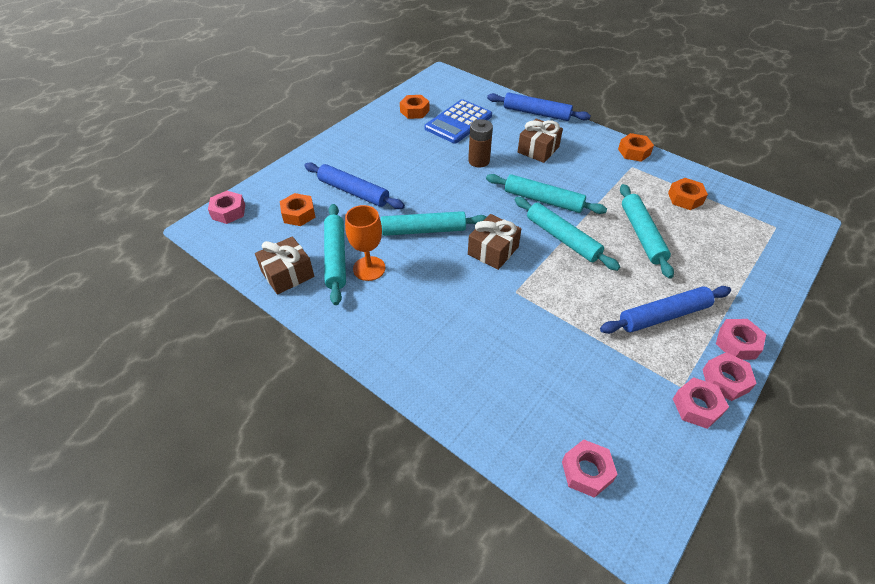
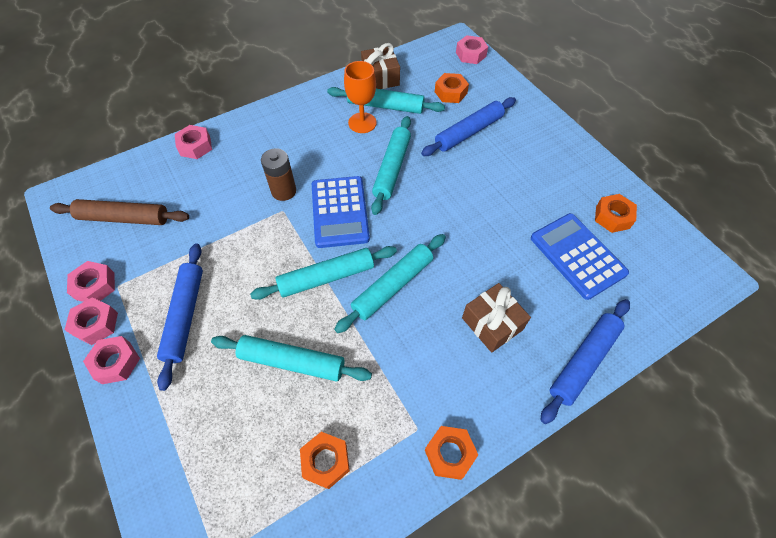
camera: 110 degrees right, 10 degrees up
(479, 161) = (487, 249): brown battery -> brown battery (284, 191)
(493, 250) = (339, 212): brown gift -> blue calculator
(587, 471) = (112, 190): pink nut -> pink nut (195, 146)
(611, 431) = (124, 218): none -> brown rolling pin

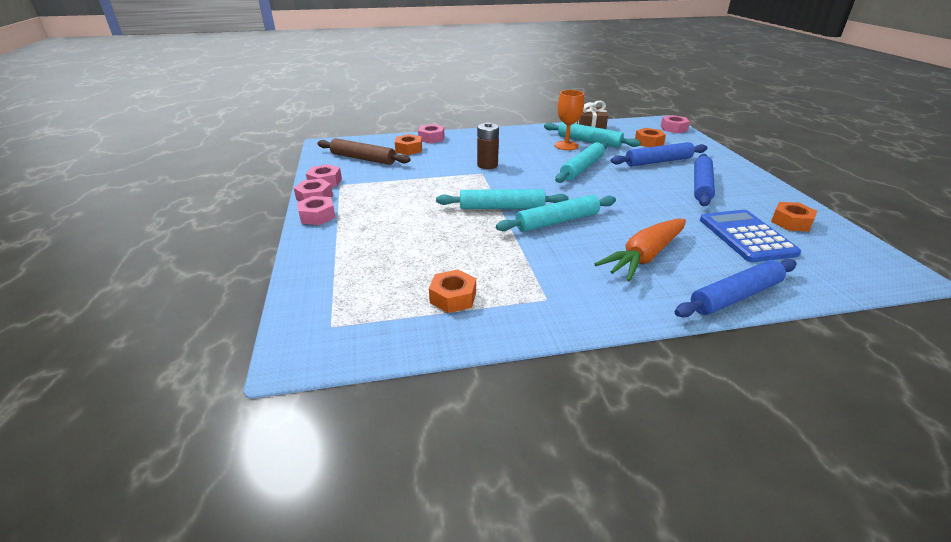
camera: 20 degrees right, 25 degrees down
(185, 316) = (380, 205): blue rolling pin -> blue rolling pin (701, 186)
(292, 361) = (451, 241): turquoise rolling pin -> none
(339, 212) = (528, 180): blue calculator -> none
(450, 454) = (572, 320): orange nut -> orange nut (409, 149)
(492, 323) = (644, 257): brown gift -> orange carrot

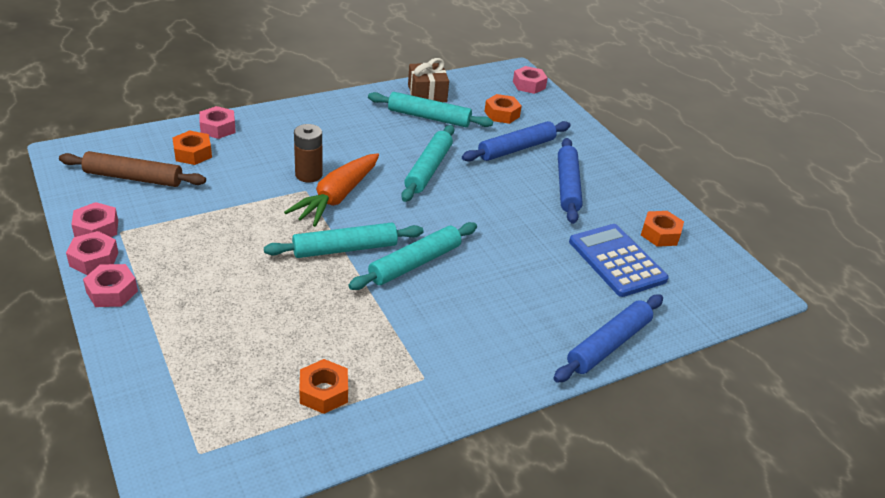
camera: 20 degrees left, 5 degrees up
(566, 145) = (401, 128): orange goblet -> none
(644, 257) = (516, 304): orange carrot -> orange carrot (337, 197)

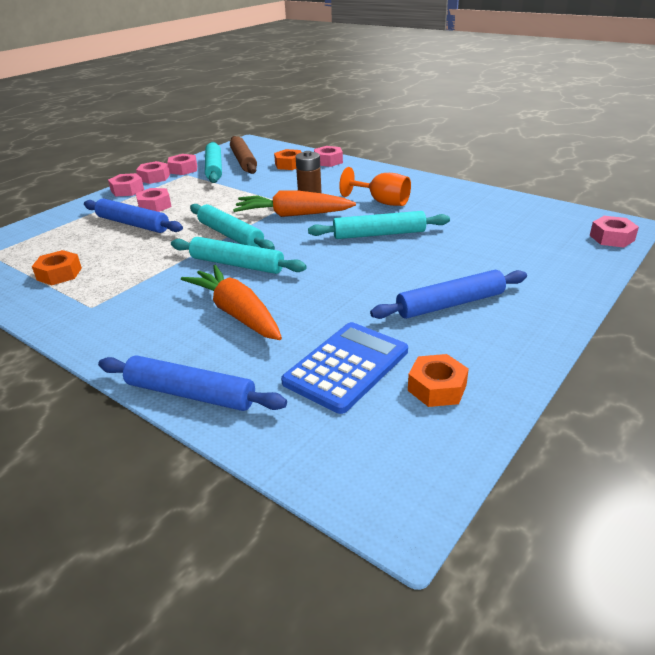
camera: 70 degrees right, 5 degrees down
(199, 280) = (154, 206): none -> pink nut
(363, 141) = (382, 202): none -> orange goblet
(427, 93) = (498, 202): brown gift -> none
(429, 117) = (461, 213): turquoise rolling pin -> turquoise rolling pin (214, 168)
(502, 114) = (527, 240): orange nut -> none
(506, 289) = (237, 313): none -> orange carrot
(516, 149) = (476, 261): blue rolling pin -> blue rolling pin (133, 224)

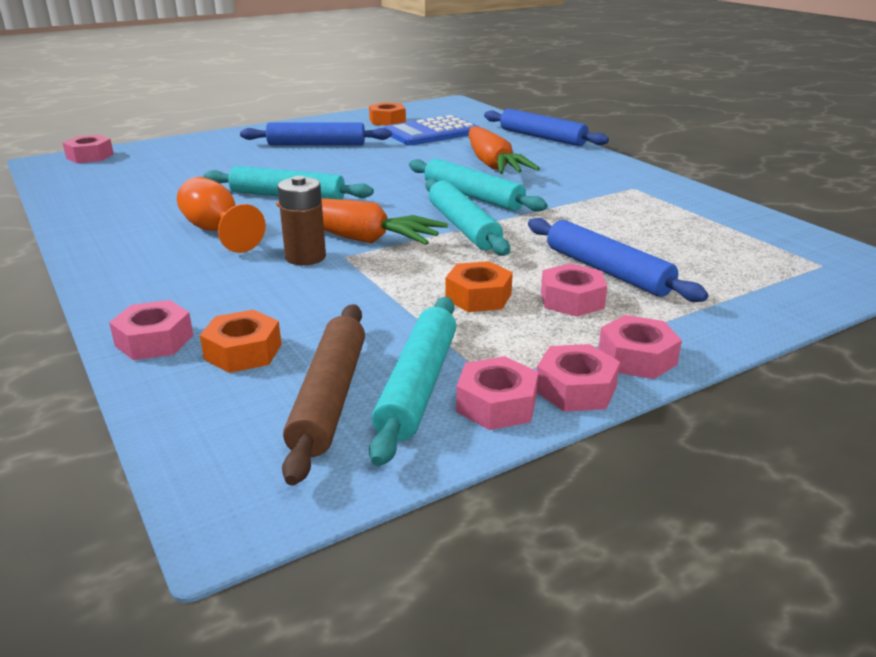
camera: 160 degrees left, 5 degrees down
(59, 274) = (689, 221): orange nut -> orange nut (478, 297)

